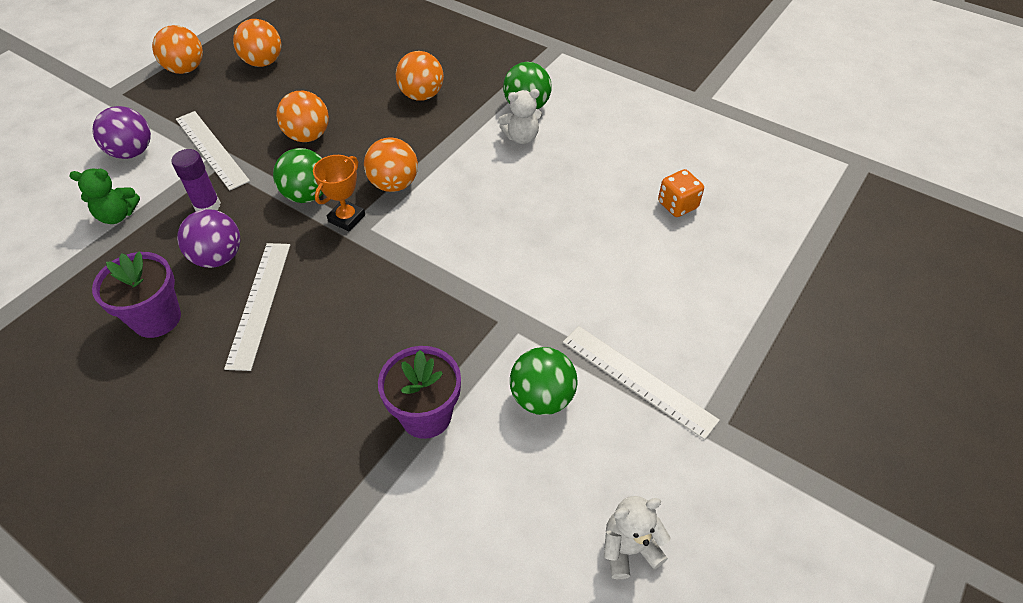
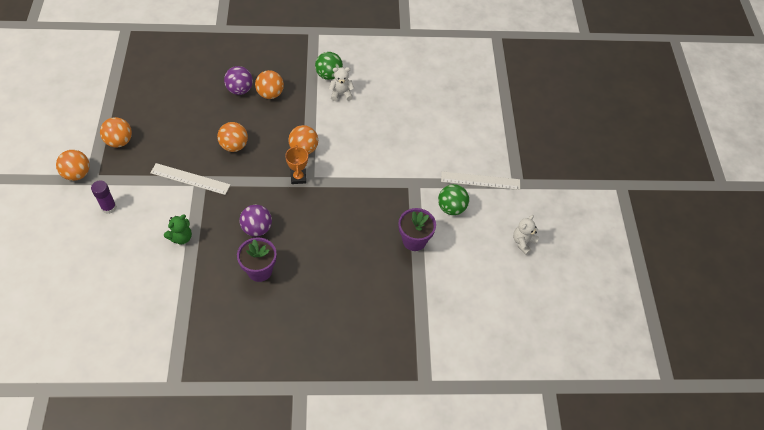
camera: 40 degrees left, 5 degrees up
(132, 152) = (147, 203): purple ball -> purple ball (240, 90)
(207, 206) = (222, 208): purple glue stick -> purple glue stick (109, 207)
(260, 303) = (299, 237): white ruler -> none
(263, 62) = (161, 115): orange ball -> orange ball (77, 174)
(307, 195) = (267, 176): green ball -> none
(521, 137) = (341, 93): white teddy bear -> white teddy bear turned 135 degrees counterclockwise
(677, 205) = (437, 94): orange dice -> none

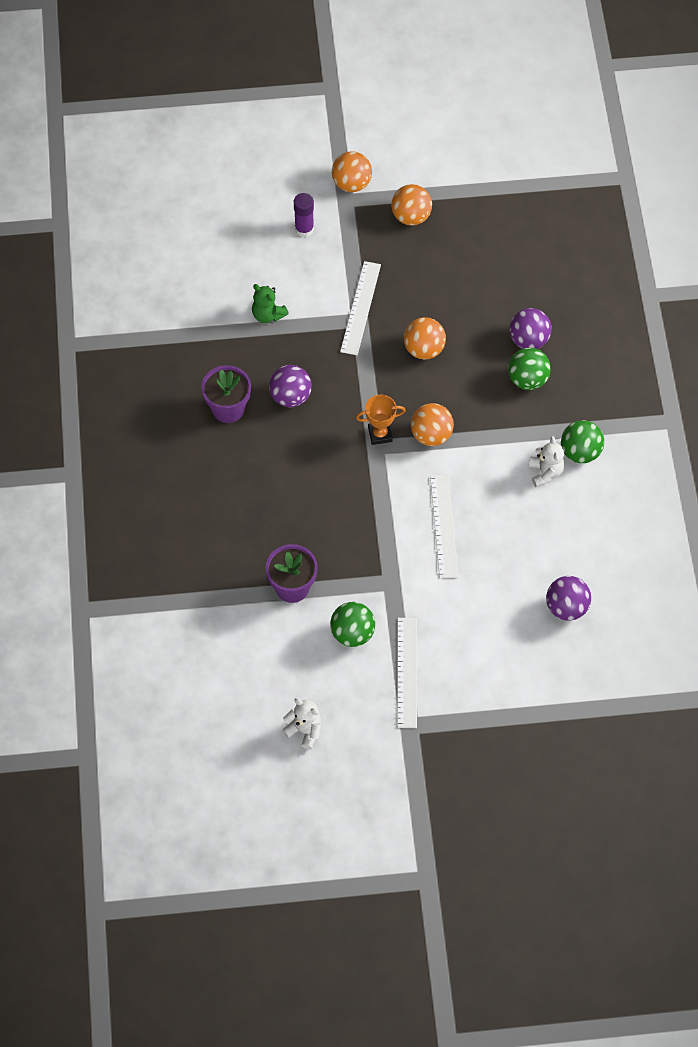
camera: 90 degrees right, 5 degrees up
(270, 94) = (527, 379): orange ball -> green ball
(374, 149) = (444, 526): none -> white ruler
(437, 95) = (566, 607): none -> purple ball

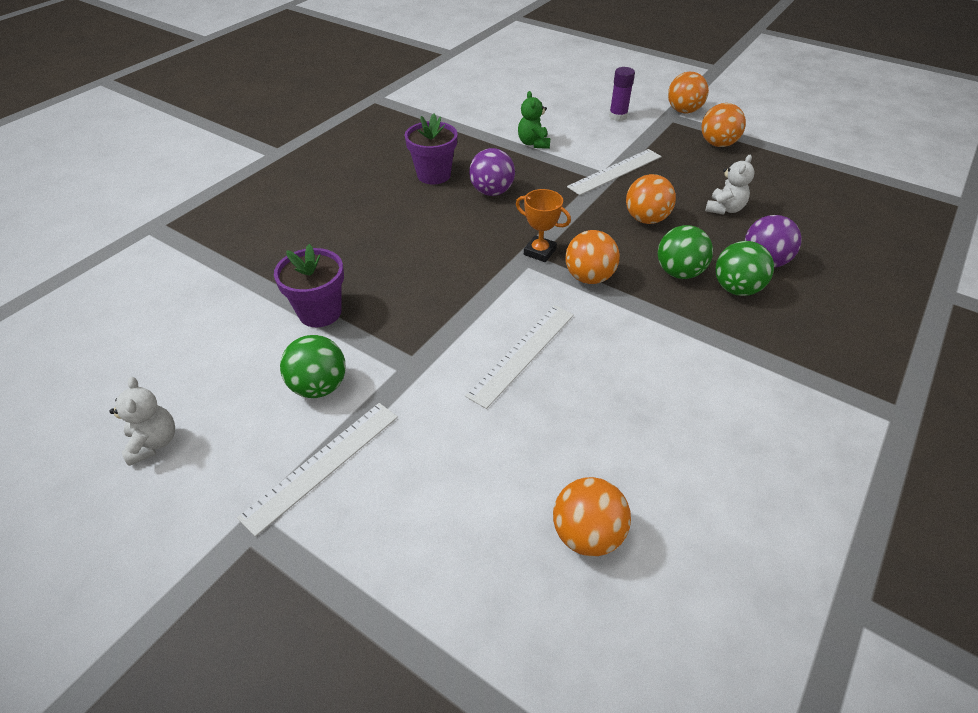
camera: 40 degrees right, 15 degrees down
(545, 472) = (687, 374): white teddy bear -> white teddy bear (724, 209)
(566, 607) = (587, 534): purple ball -> orange ball
(580, 452) = (749, 380): green ball -> green ball (679, 272)

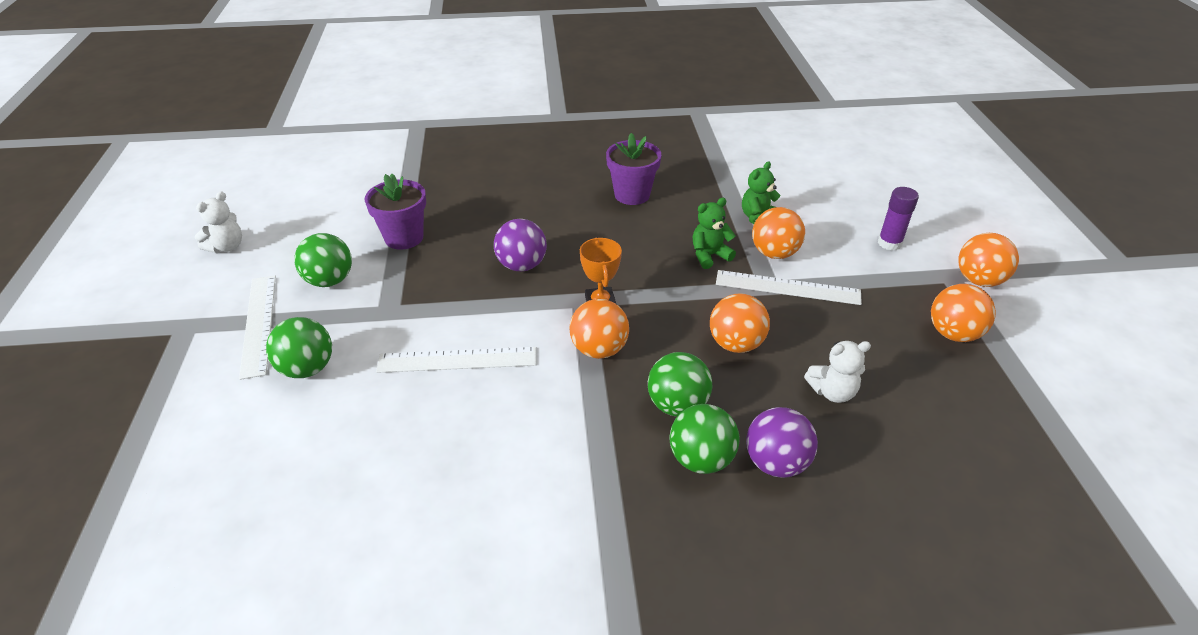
camera: 50 degrees right, 5 degrees down
(322, 465) = (258, 324): white ruler -> white ruler turned 75 degrees clockwise
(431, 453) = (307, 369): none -> green ball
(492, 192) = (650, 235): purple ball -> purple ball (522, 265)
(546, 181) = (709, 255): none -> green teddy bear
(587, 534) = (286, 497): orange ball -> orange ball (774, 253)

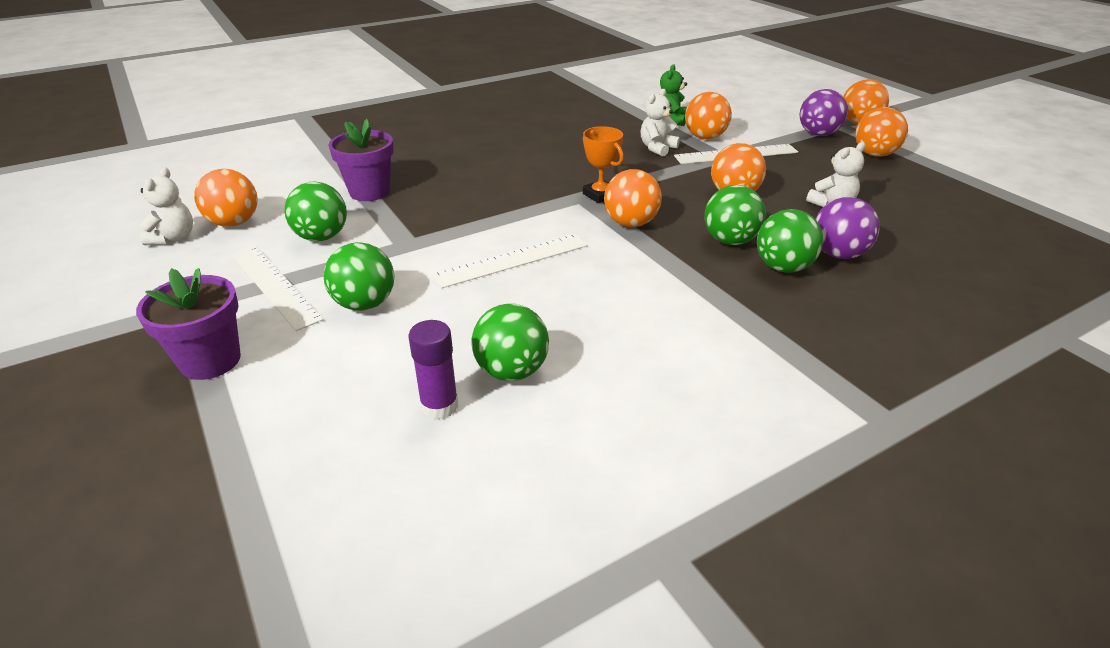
camera: 25 degrees left, 5 degrees down
(279, 243) = (234, 223): none -> orange ball
(360, 487) = (511, 371): none -> green ball
(522, 265) = (505, 186): purple ball -> purple ball (818, 134)
(632, 195) = (554, 125): purple flower pot -> purple flower pot (210, 361)
(709, 255) = (657, 148): green teddy bear -> white teddy bear
(889, 243) = (779, 115): purple glue stick -> purple glue stick (439, 406)

